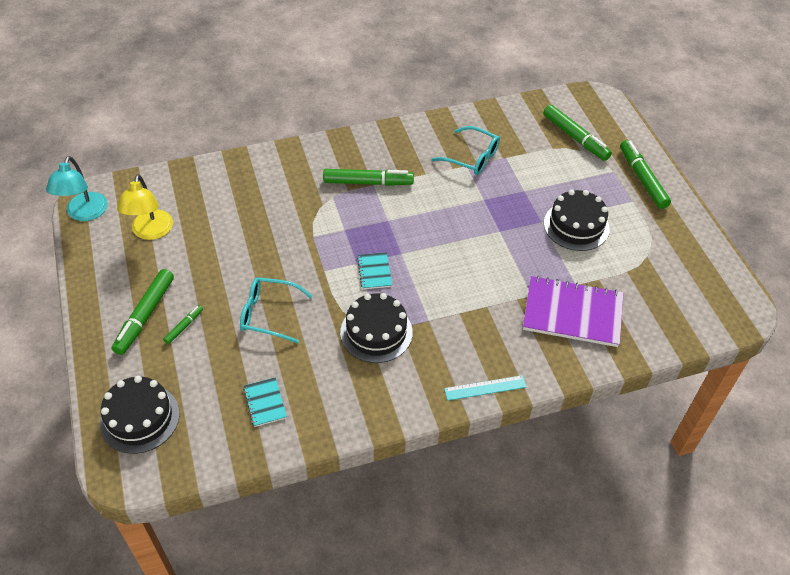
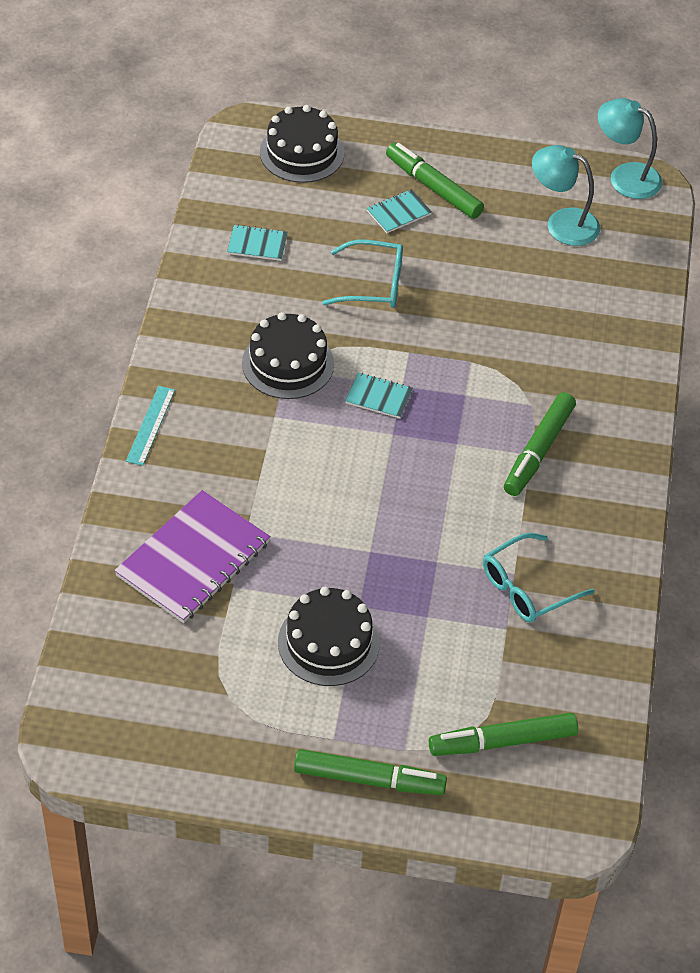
camera: 115 degrees right, 0 degrees up
(151, 232) = (562, 223): yellow lamp -> turquoise lamp
(184, 326) = (399, 213): green marker -> turquoise notebook
(269, 314) = (372, 284): turquoise glasses -> turquoise glasses turned 60 degrees clockwise

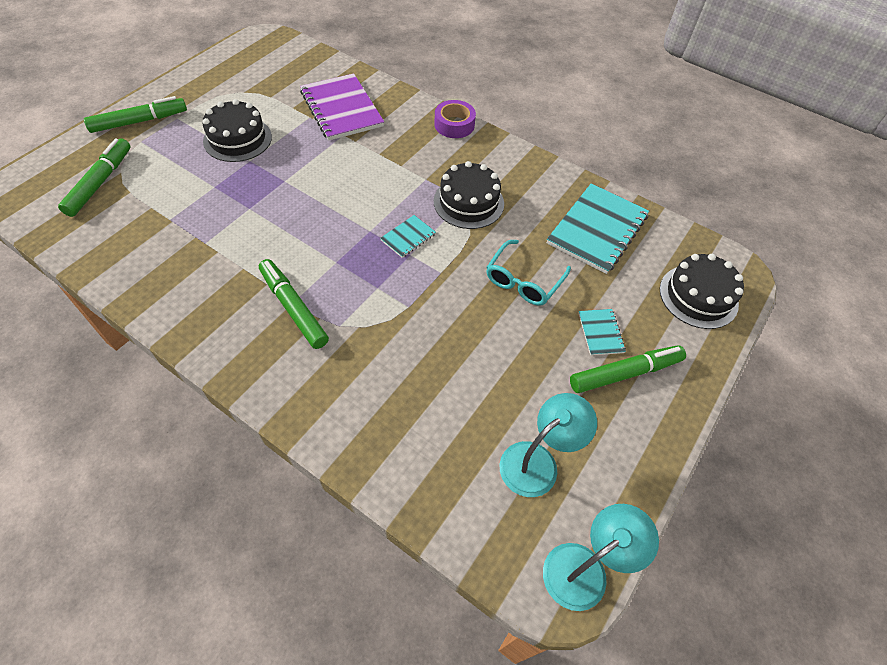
camera: 115 degrees right, 5 degrees up
(151, 425) = (454, 125): turquoise ruler -> purple tape
(257, 244) = (597, 230): turquoise notebook -> turquoise notebook, size x2.13
(369, 779) = (139, 121): green marker -> green marker turned 150 degrees counterclockwise
(528, 587) = (188, 245): turquoise glasses -> none

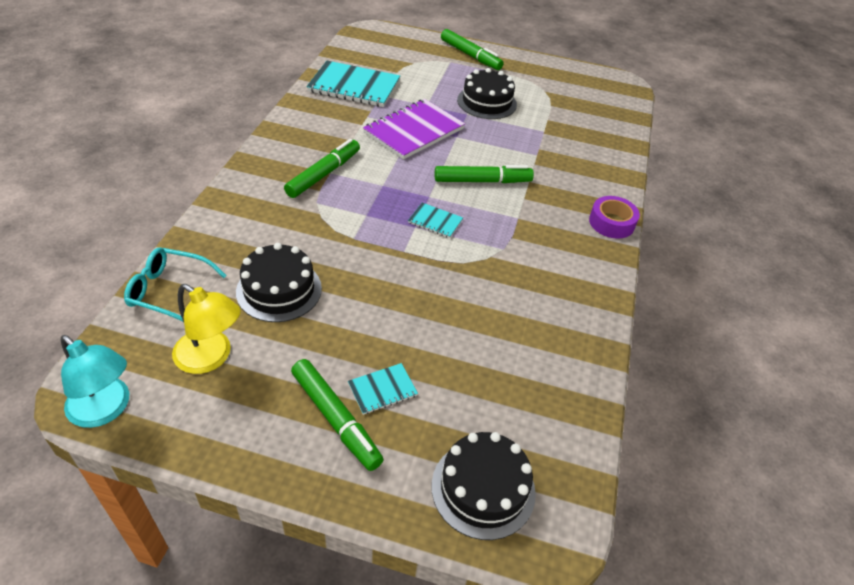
camera: 70 degrees right, 10 degrees down
(100, 182) = (398, 58): green marker -> green marker (482, 181)
(341, 109) = (570, 146): purple notebook -> purple notebook (414, 131)
(468, 202) = (506, 254): black cake -> black cake (279, 290)
(524, 280) = (424, 313): turquoise glasses -> turquoise glasses (170, 291)
(538, 461) = (211, 358): turquoise lamp -> yellow lamp
(597, 230) = (534, 368): turquoise notebook -> turquoise notebook (354, 86)

